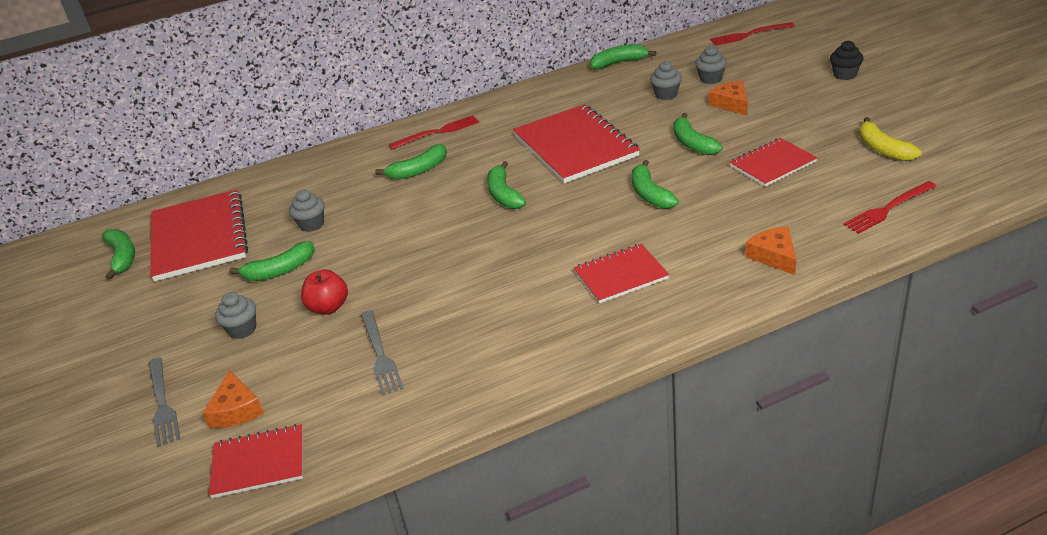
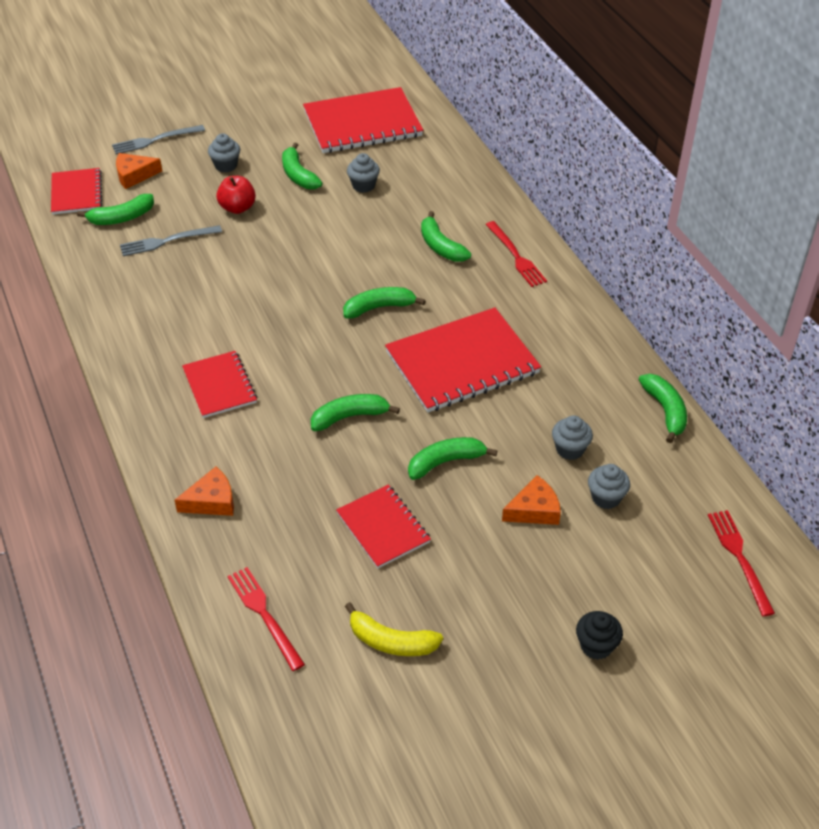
camera: 85 degrees right, 10 degrees up
(122, 257) = (346, 88): green banana -> green banana (122, 218)
(883, 149) = (391, 641): yellow banana -> yellow banana turned 135 degrees counterclockwise

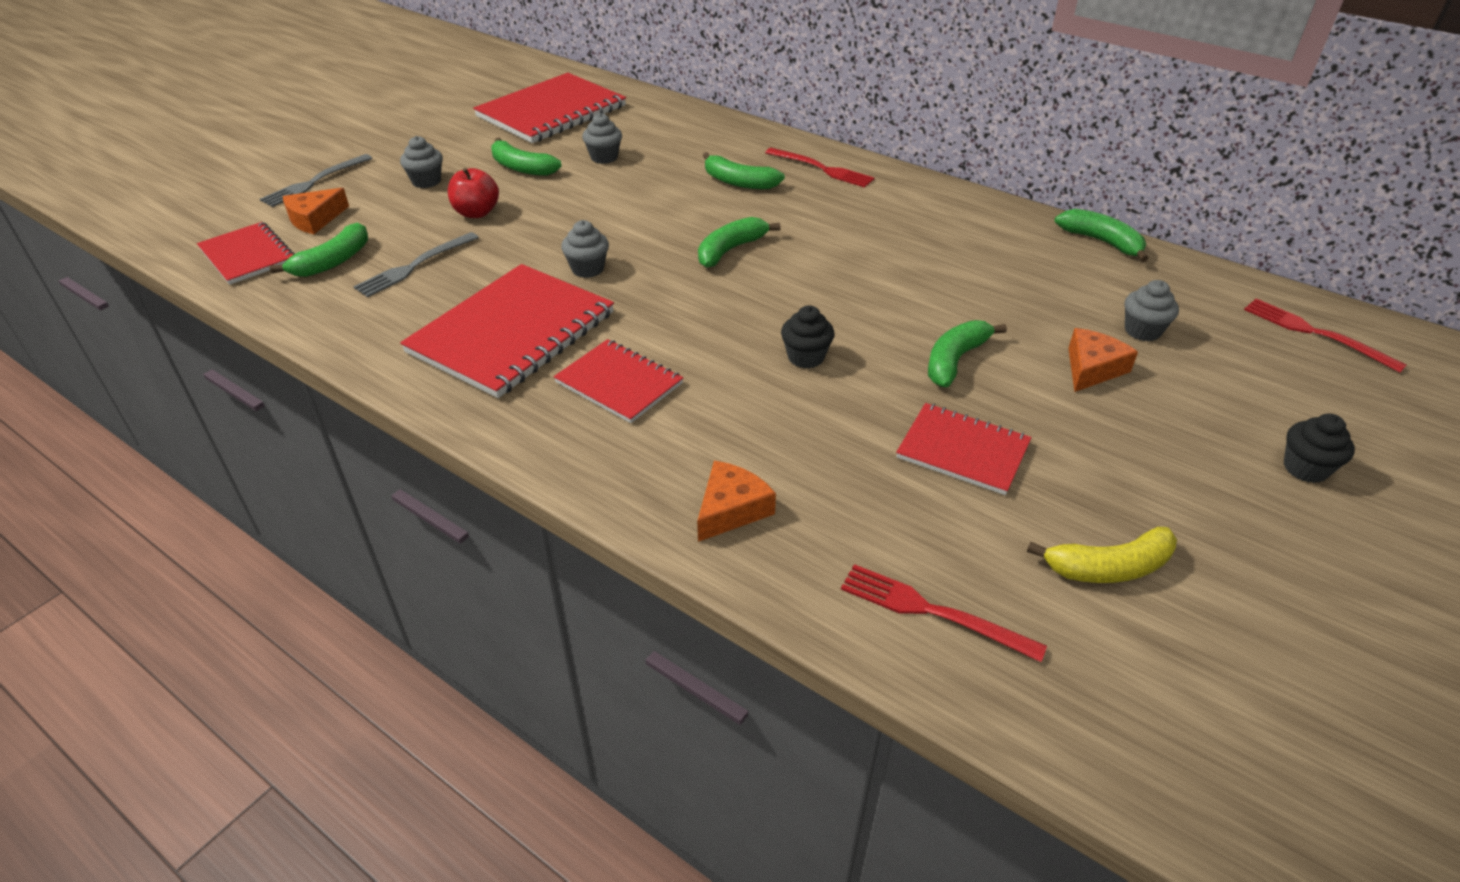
camera: 30 degrees left, 5 degrees down
(350, 417) = (806, 357): green banana -> black cupcake
(462, 362) = (869, 268): red notebook -> red notebook (512, 332)
(570, 449) = (1059, 303): grey cupcake -> grey cupcake (587, 269)

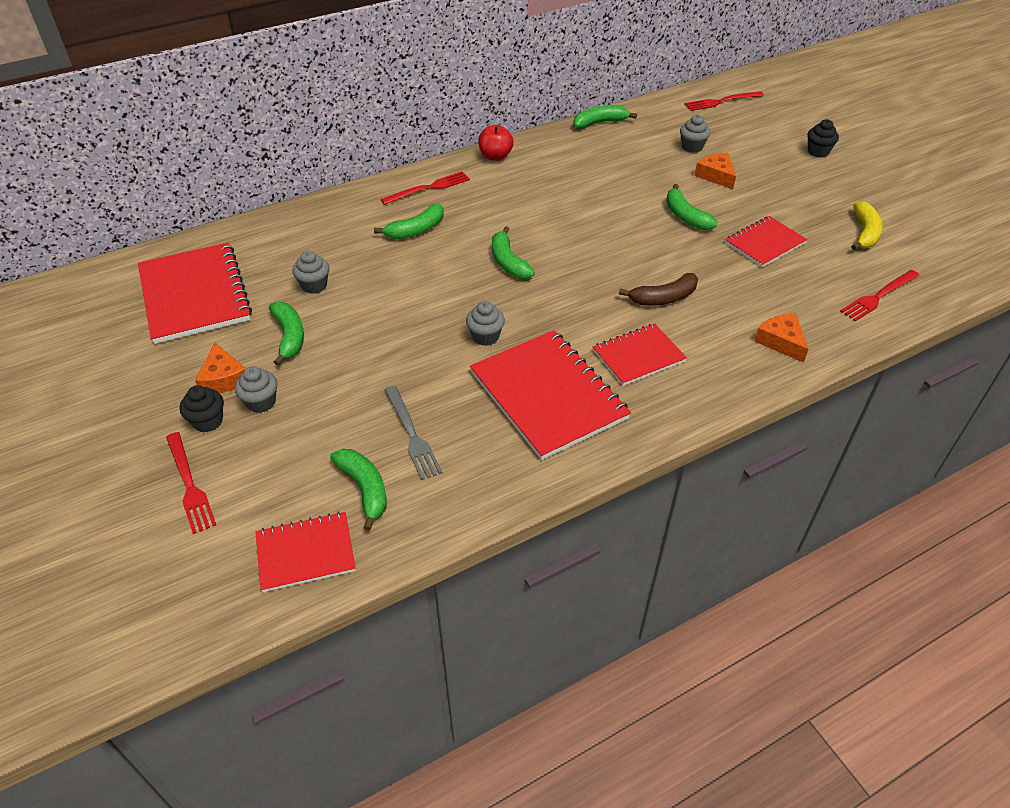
camera: 65 degrees left, 5 degrees up
(314, 182) = (189, 485): grey fork -> red fork
(315, 219) = (271, 493): orange cheese -> orange cheese (223, 378)
(476, 213) = (348, 380): red apple -> red apple (495, 156)
(522, 168) = (289, 336): green banana -> green banana turned 75 degrees counterclockwise
(750, 379) = (663, 298): none -> brown banana
(806, 357) = (653, 269): black cupcake -> black cupcake (208, 421)

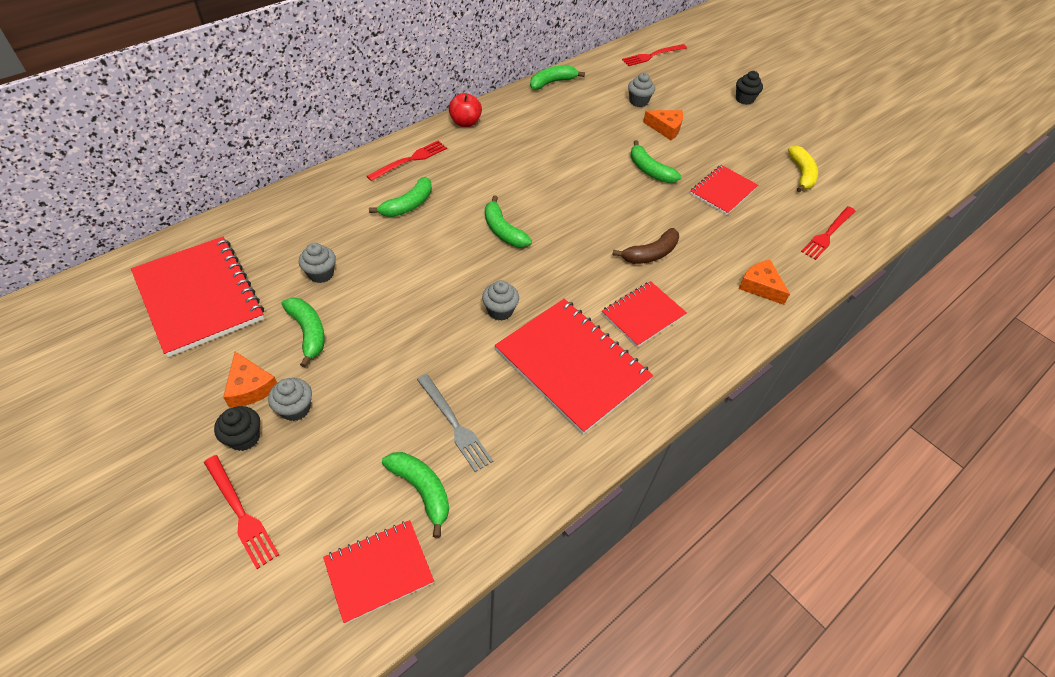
camera: 15 degrees left, 5 degrees up
(716, 175) = (665, 128): orange cheese -> orange cheese turned 150 degrees clockwise

